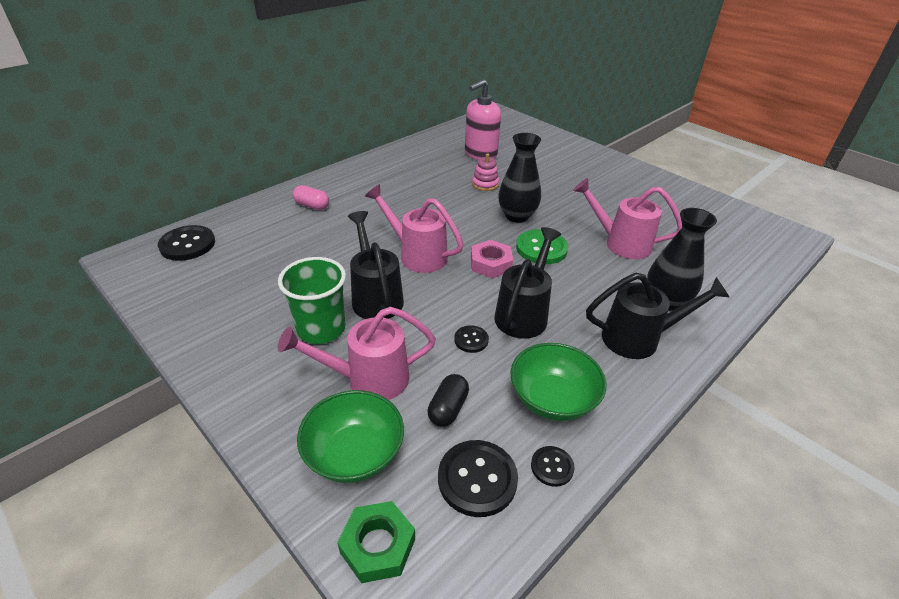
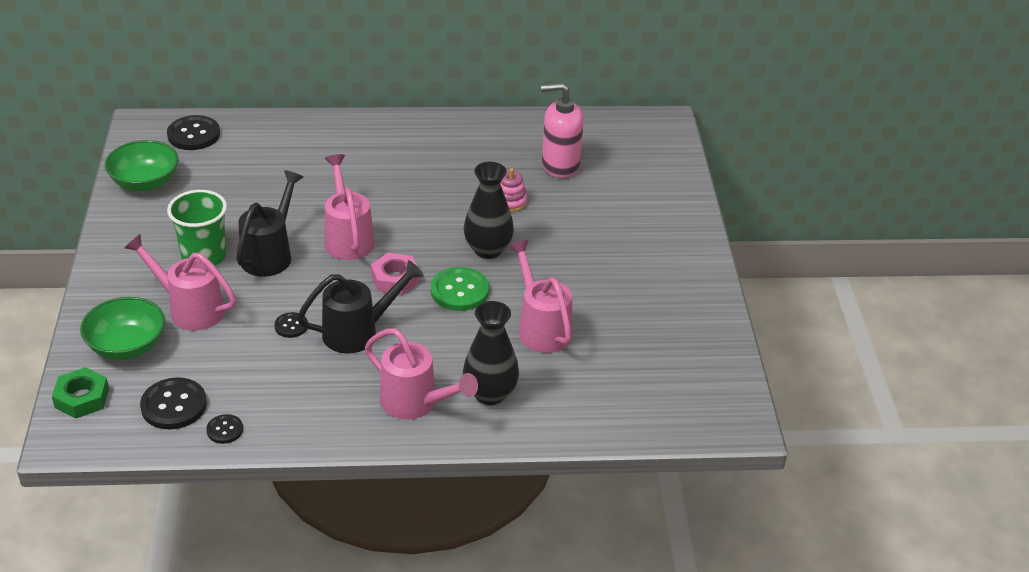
camera: 40 degrees right, 0 degrees up
(312, 206) = (325, 145): pink capsule -> none
(448, 408) = (212, 358): black capsule -> none
(552, 399) = (286, 397): green bowl -> green bowl (145, 182)
(638, 338) = (415, 403): black watering can -> pink watering can

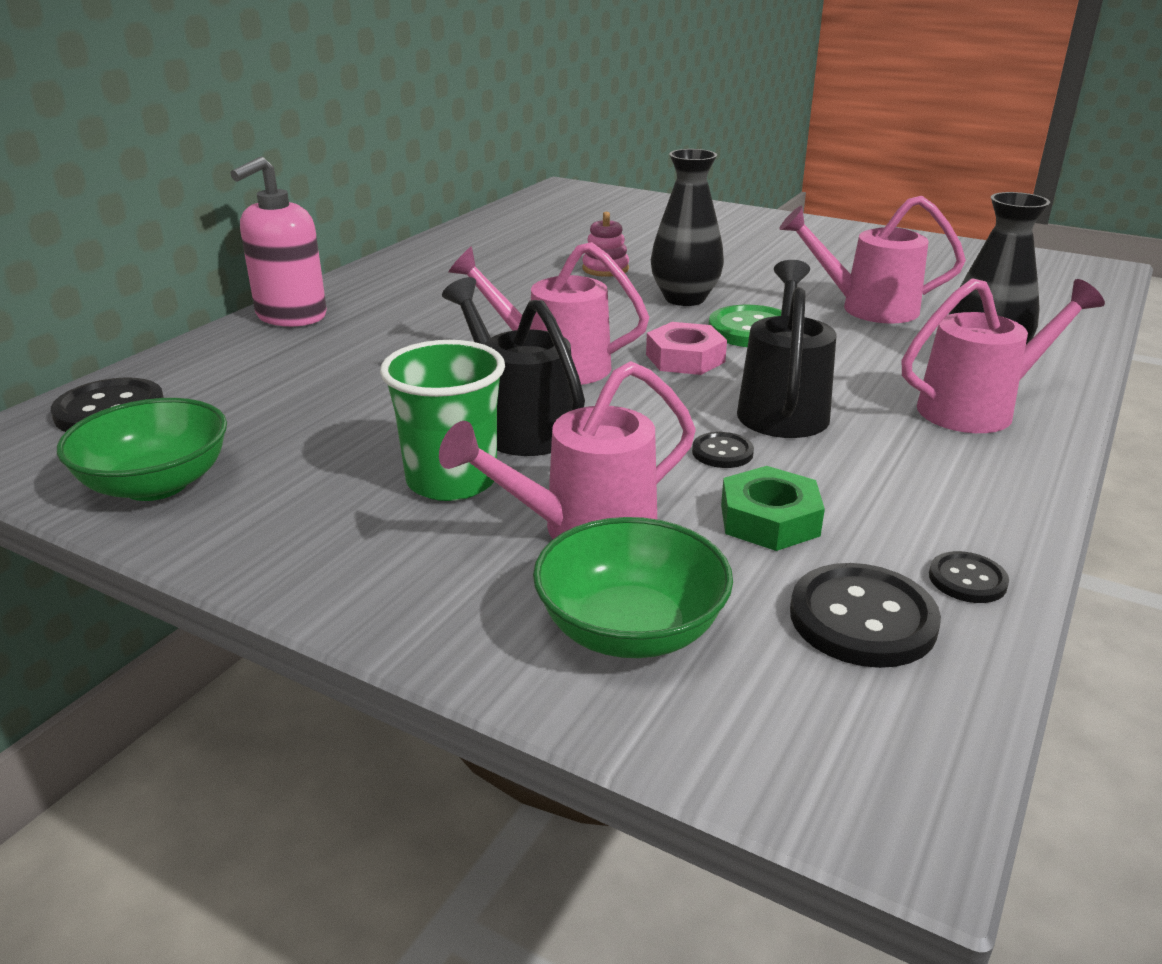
camera: 55 degrees left, 10 degrees down
(82, 398) = (761, 741): green nut -> green nut (769, 520)
(560, 165) = (571, 235): pink soap dispenser -> pink soap dispenser (291, 316)

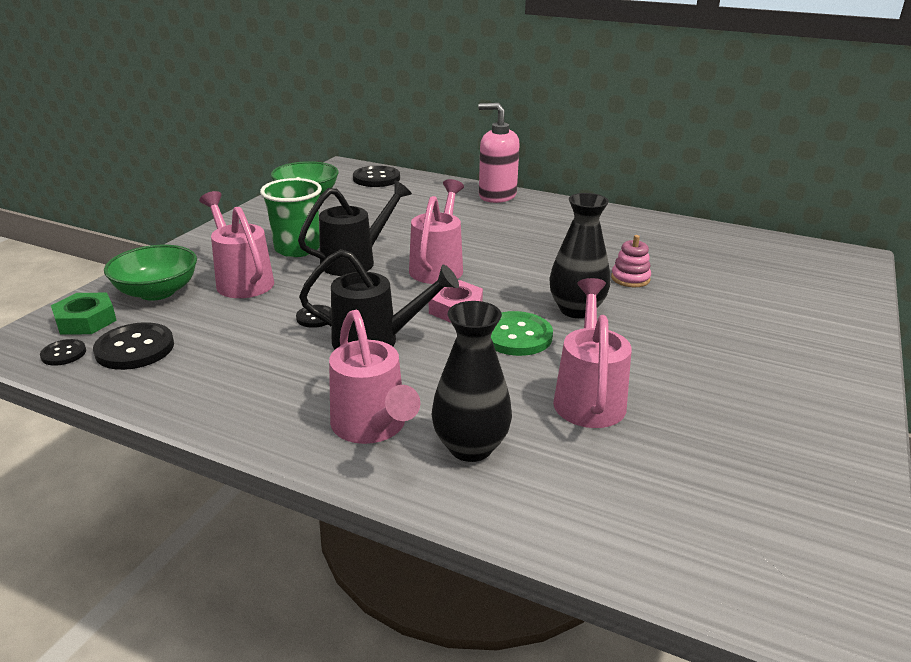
camera: 85 degrees right, 0 degrees up
(769, 520) = (235, 328): green nut -> green nut (86, 320)
(967, 580) = (152, 385): black button -> black button (63, 354)

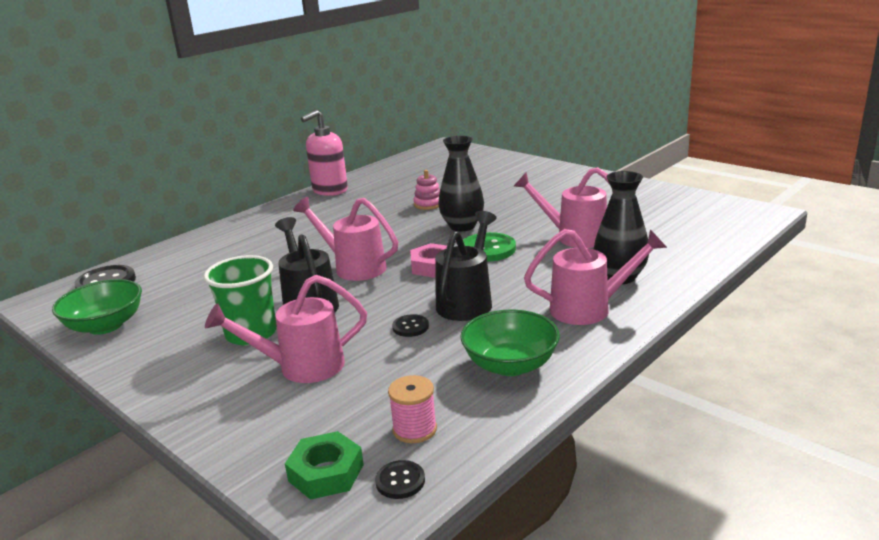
camera: 70 degrees left, 5 degrees down
(135, 348) = (414, 429): black button -> pink spool
(157, 292) = (287, 423): green bowl -> green bowl (510, 365)
(497, 196) = (229, 230): pink soap dispenser -> pink soap dispenser (329, 190)

